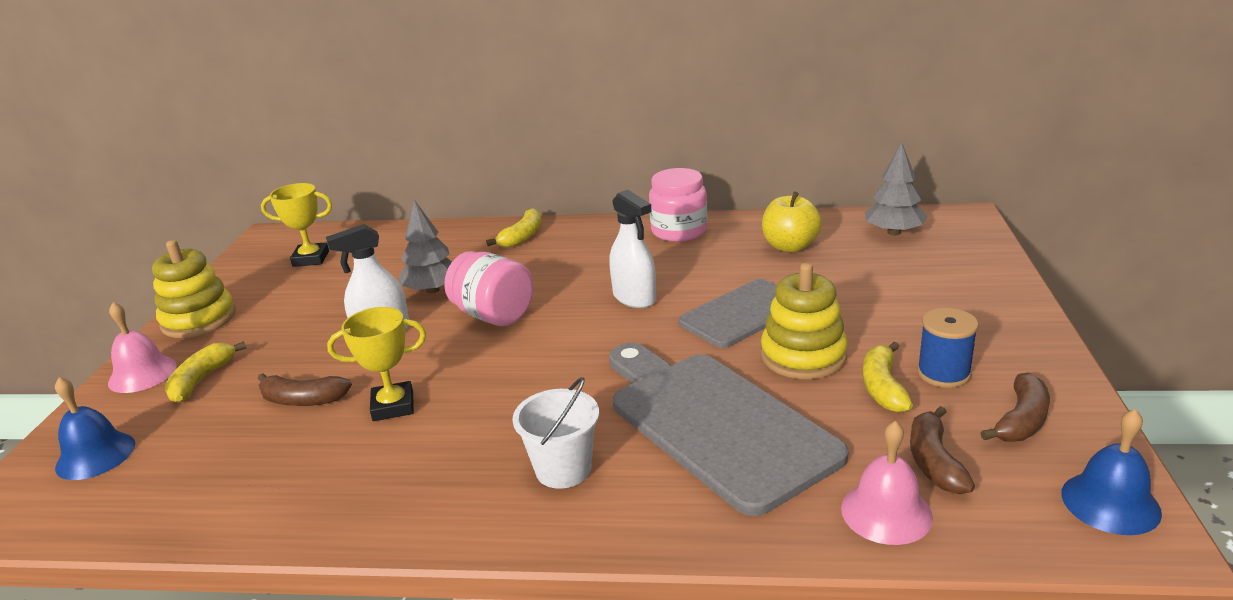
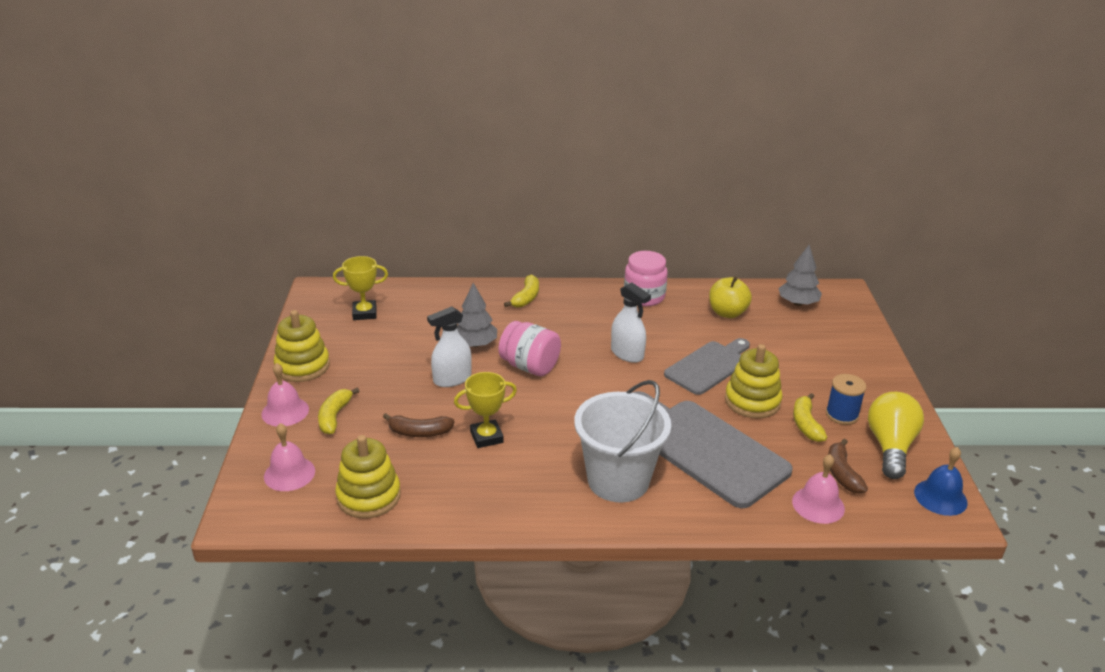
camera: 10 degrees left, 5 degrees up
(95, 455) = (289, 473): blue bell -> pink bell
(184, 489) = (369, 496): none -> yellow stacking toy
(563, 469) = (618, 480): white bucket -> white bucket, size x1.75
(1021, 420) = (890, 447): brown banana -> yellow light bulb

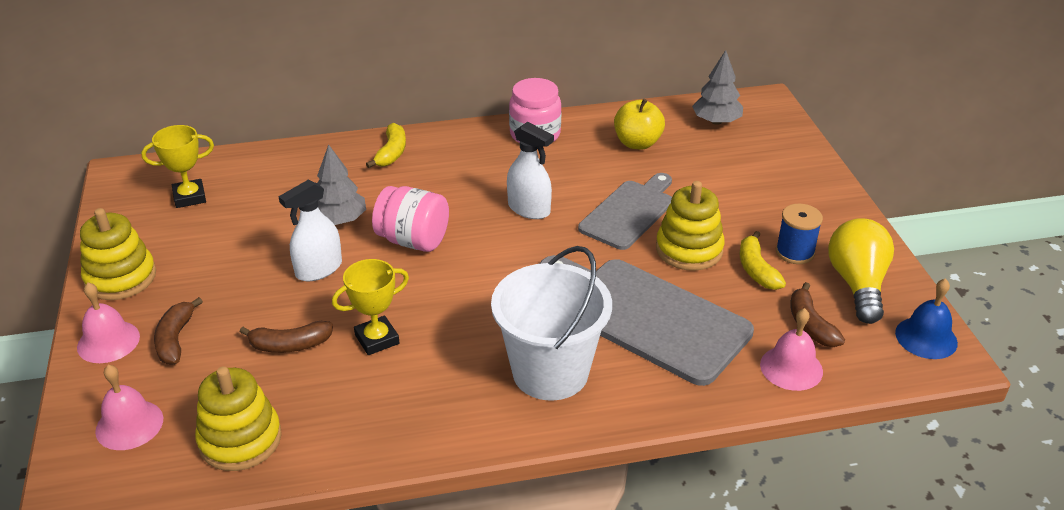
camera: 10 degrees left, 5 degrees up
(334, 416) = (175, 339): yellow banana -> brown banana

